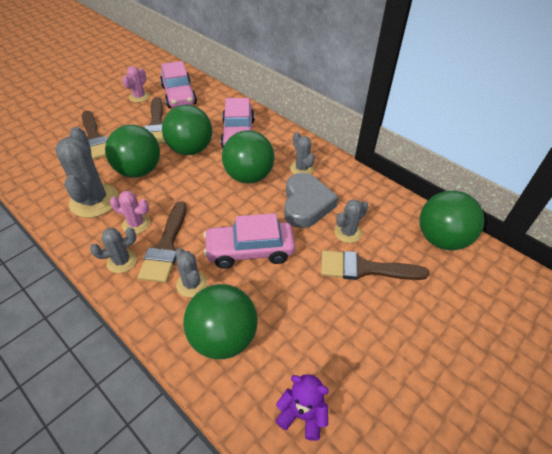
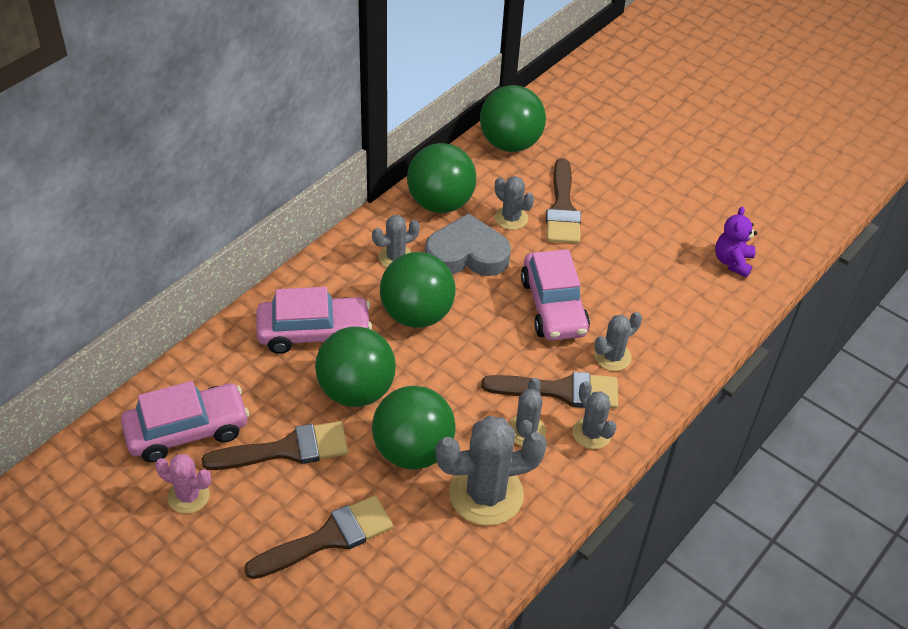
camera: 95 degrees left, 0 degrees up
(136, 224) = (526, 431): pink cactus -> grey cactus
(223, 337) = (672, 322): green ball -> green ball (440, 203)

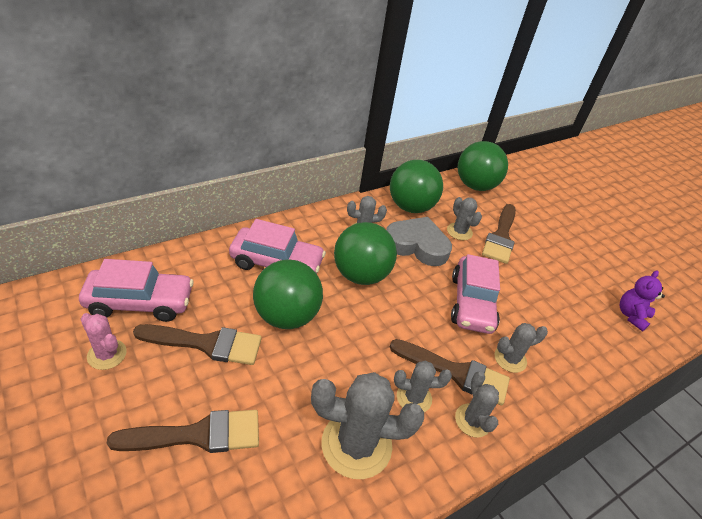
camera: 15 degrees right, 5 degrees down
(413, 451) = (309, 381): green ball -> none
(526, 431) = (414, 398): grey cactus -> grey cactus turned 60 degrees clockwise

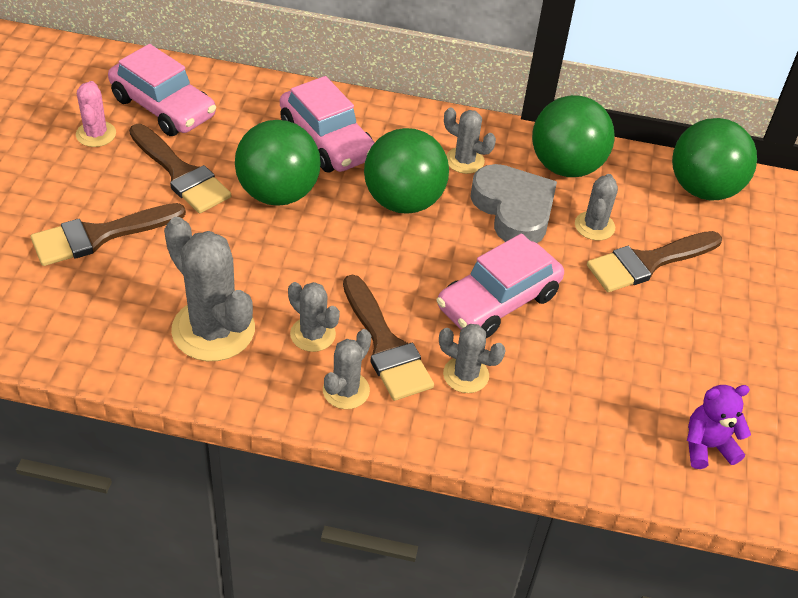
camera: 45 degrees right, 5 degrees up
(198, 435) = (99, 235): brown brush -> brown brush turned 120 degrees clockwise

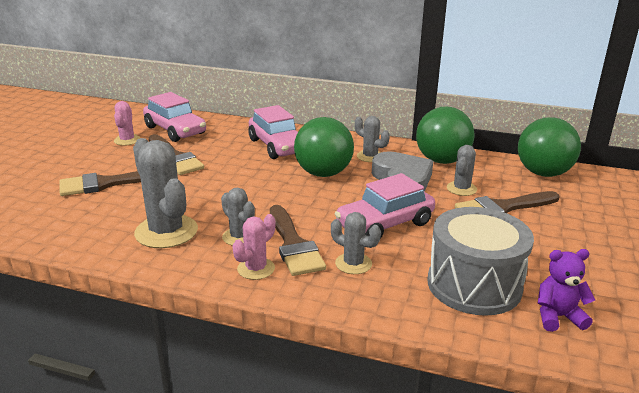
camera: 10 degrees right, 20 degrees down
(278, 193) = (237, 168): green ball -> none
(346, 390) = (256, 269): grey cactus -> pink cactus
(613, 402) = (474, 285): none -> grey drum

